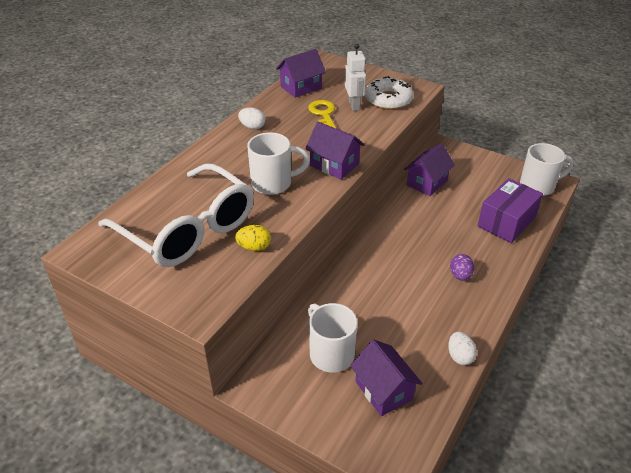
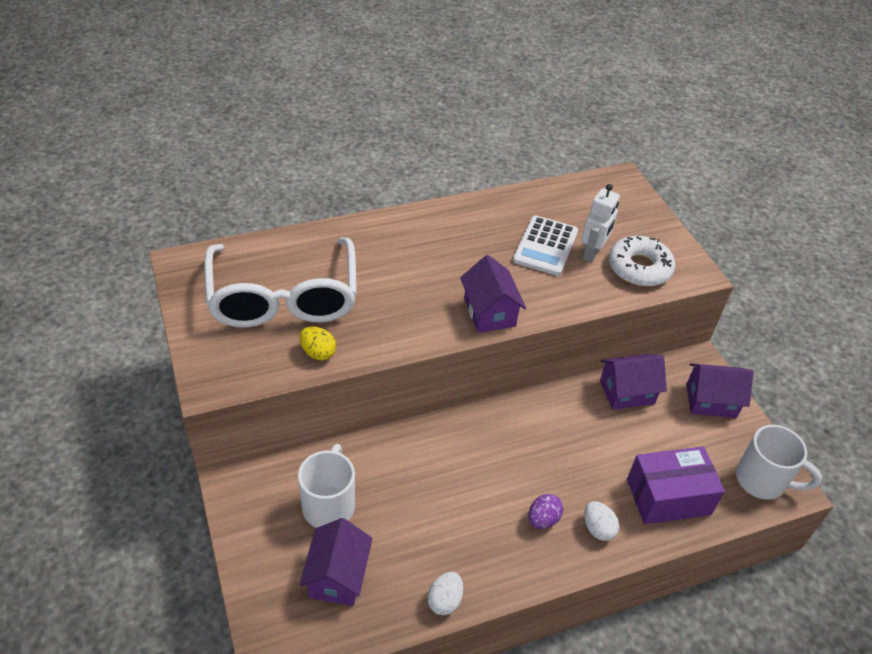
camera: 35 degrees right, 5 degrees up
(252, 127) = (456, 221): white egg -> white egg (598, 528)
(273, 183) = (407, 296): white mug -> none
(301, 87) = (558, 200): purple house -> purple house (711, 401)
(323, 114) = (545, 246): yellow key -> white calculator

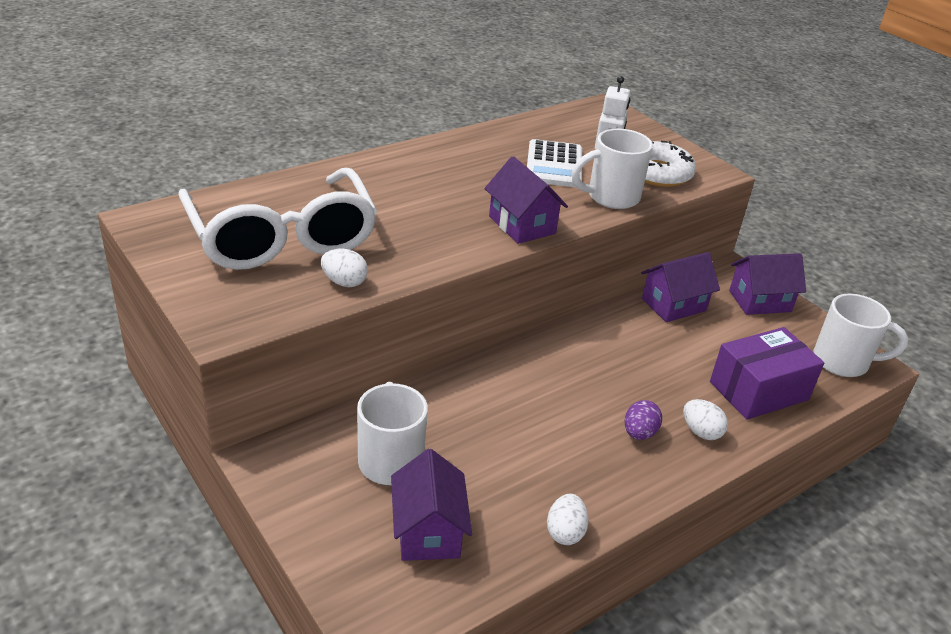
camera: 15 degrees left, 10 degrees down
(318, 353) = (344, 282): yellow egg -> white egg
(583, 291) = (611, 197): none -> white mug

